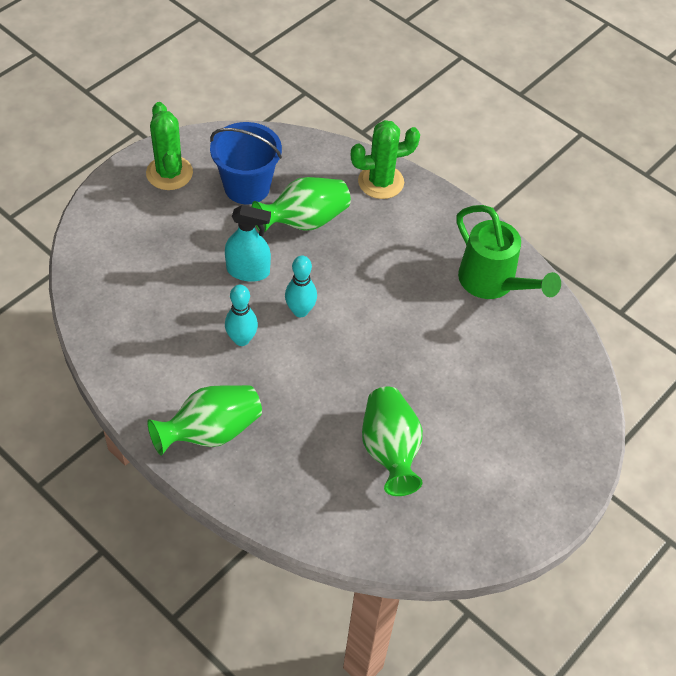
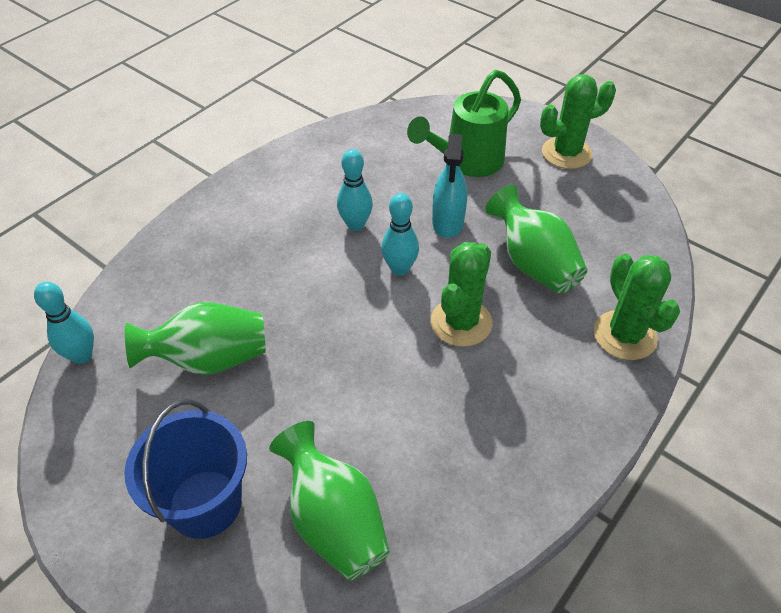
camera: 90 degrees right, 5 degrees down
(211, 432) = (242, 212): green vase -> green vase (334, 520)
(247, 187) = (569, 212): blue bucket -> blue bucket (205, 503)
(362, 276) = (461, 322): none -> green cactus
(381, 551) = (82, 355): none -> turquoise bowling pin
(492, 283) = (480, 473): green watering can -> green watering can (467, 162)

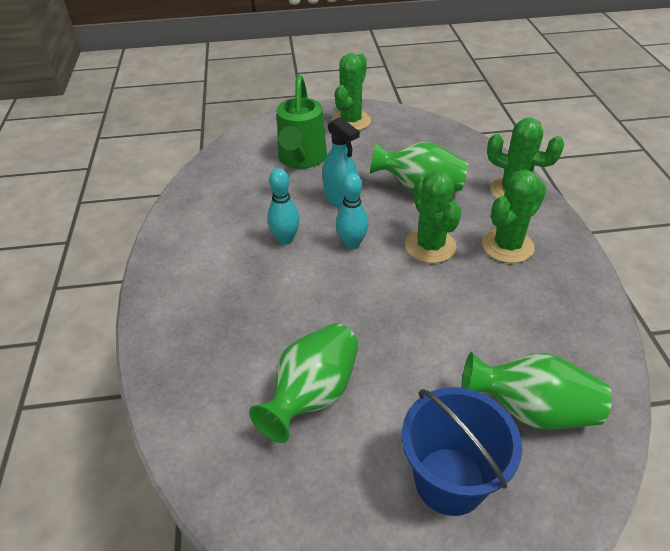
camera: 45 degrees left, 5 degrees down
(82, 355) = (208, 482): turquoise bowling pin -> none
(532, 380) = (507, 246): none -> green cactus

